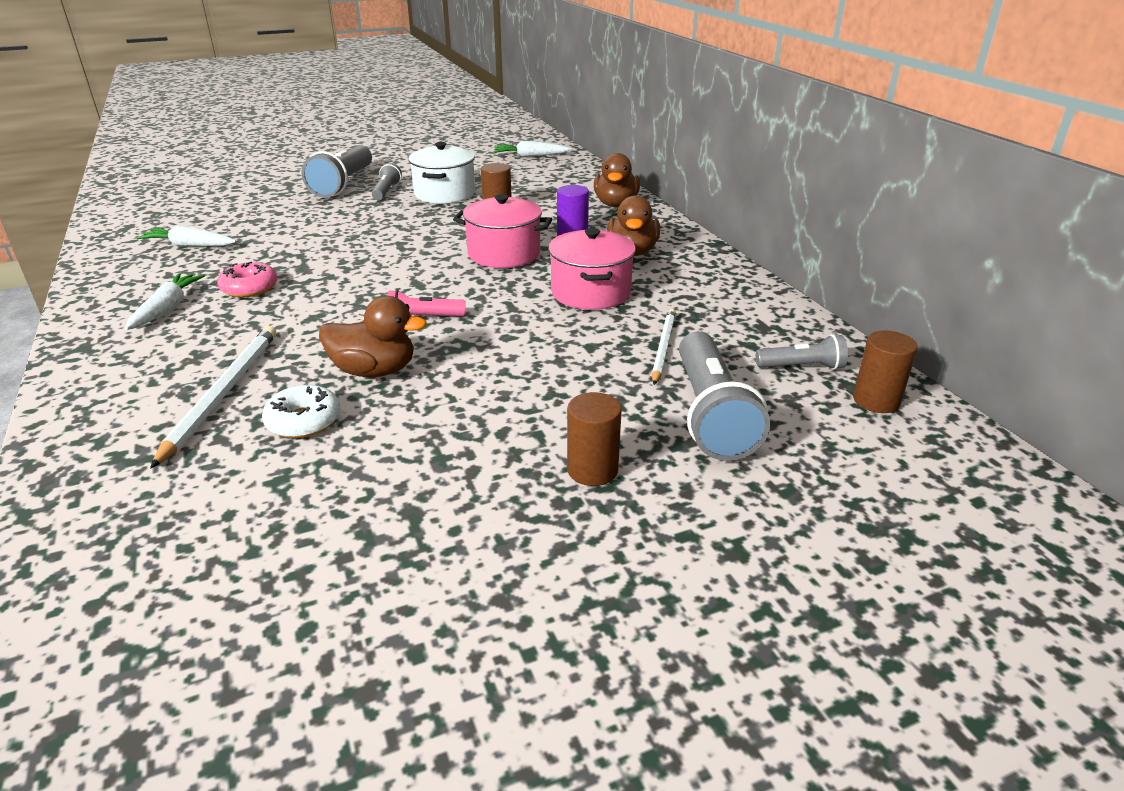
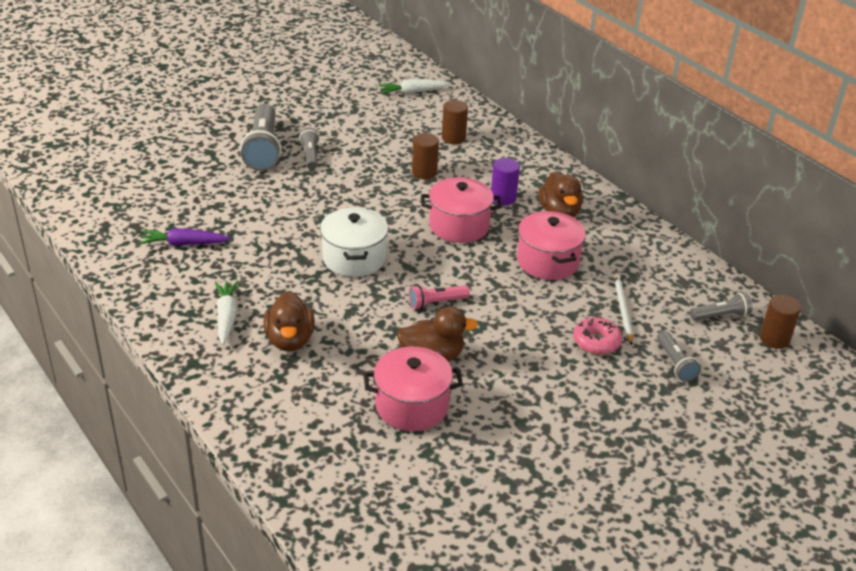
camera: 15 degrees left, 5 degrees up
(189, 245) = (184, 244): white carrot -> purple carrot
(223, 393) = (337, 391): white pencil -> none
(249, 288) = (276, 287): pink donut -> pink donut (596, 342)
(304, 421) = (411, 406): white donut -> pink pot
(444, 194) = (365, 154): white pot -> white pot (354, 258)
(592, 470) = (619, 416): brown cylinder -> brown cylinder (453, 138)
(616, 204) = (520, 154): brown duck -> brown duck (290, 340)
(711, 414) = (675, 363): grey flashlight -> grey flashlight, size x0.52

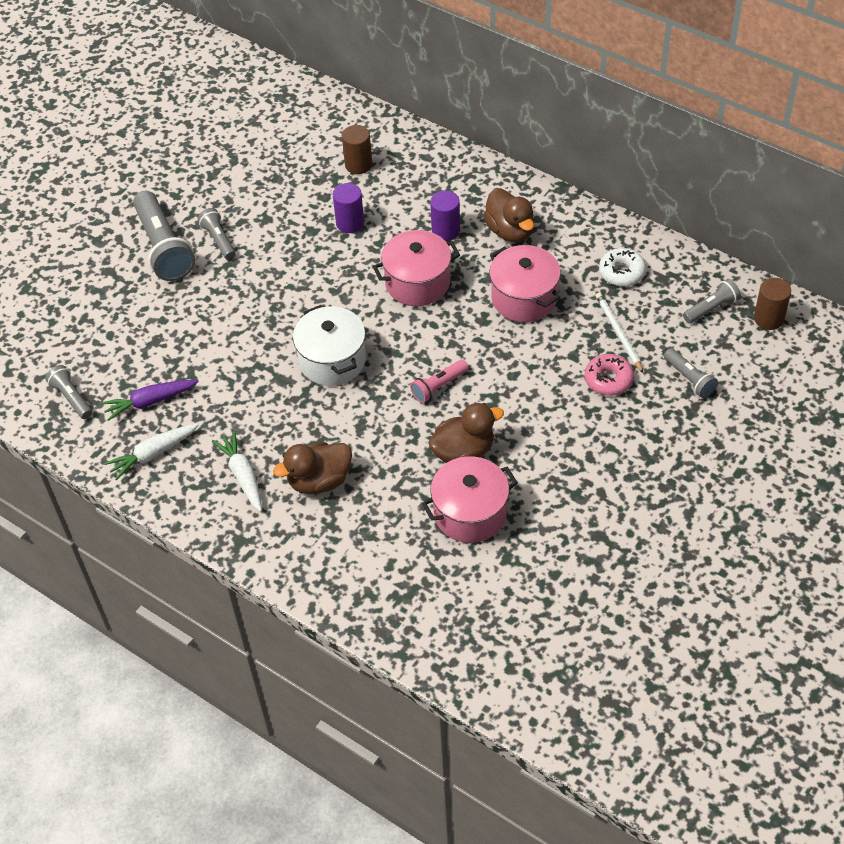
camera: 15 degrees left, 15 degrees up
(123, 223) = (71, 398): none -> grey flashlight
(290, 340) = (319, 481): brown duck -> brown duck turned 90 degrees clockwise
(413, 92) = (284, 112): white carrot -> white carrot (153, 454)
(424, 172) = (350, 223): brown cylinder -> purple cylinder
(647, 267) = (622, 272): none -> white donut

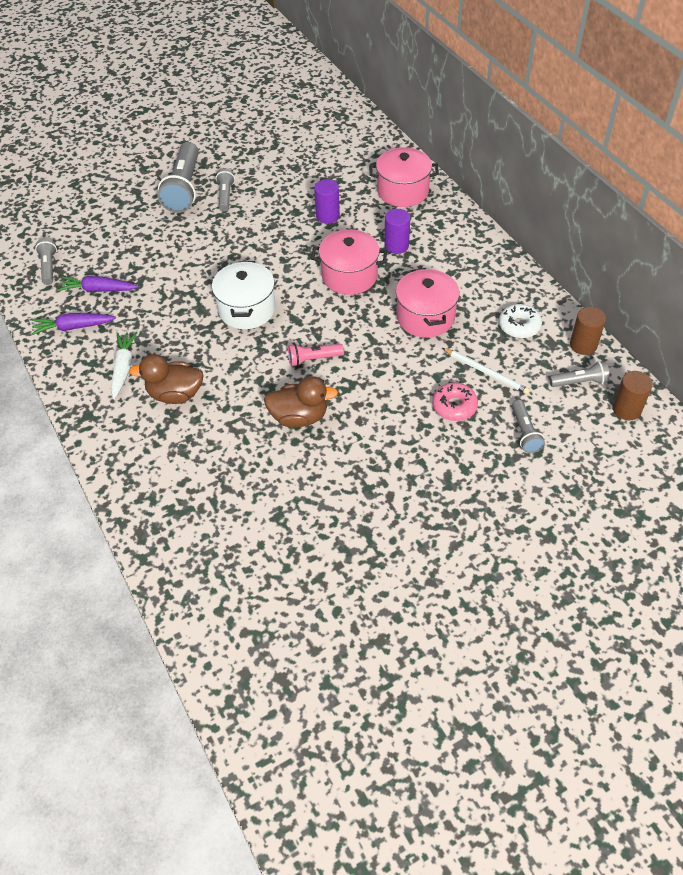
camera: 25 degrees right, 0 degrees up
(153, 454) = (74, 327): white carrot -> purple carrot
(358, 165) = (362, 177): brown cylinder -> brown cylinder (583, 345)
(470, 513) = (272, 467): pink pot -> pink pot (402, 191)
(510, 231) = (447, 263): brown duck -> none
(618, 333) = (486, 372): white pencil -> white pencil turned 120 degrees clockwise

